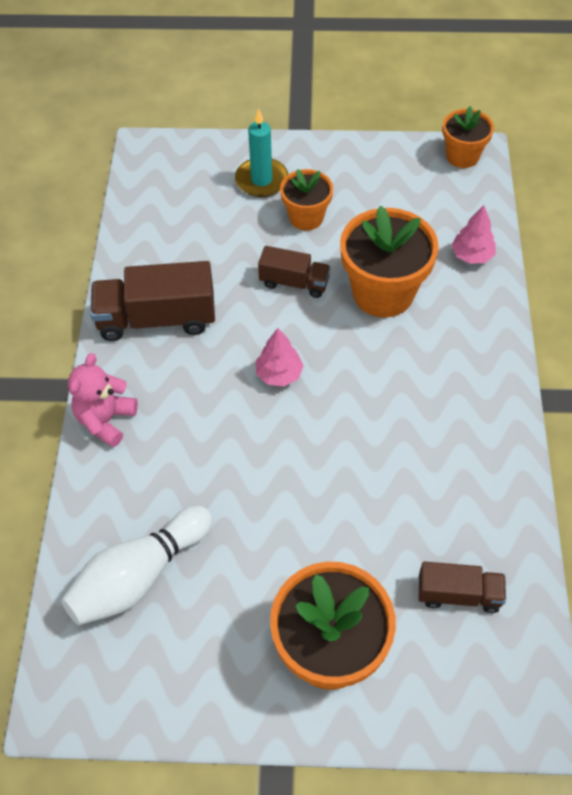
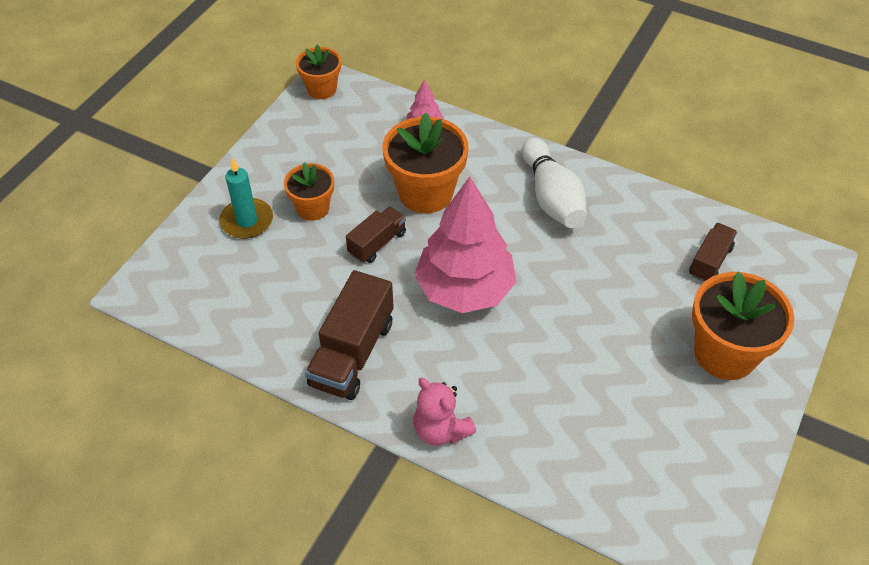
camera: 65 degrees left, 5 degrees down
(139, 576) = (609, 457): white bowling pin -> white bowling pin (552, 197)
(279, 374) = (464, 289): pink tree -> pink tree, size x2.29

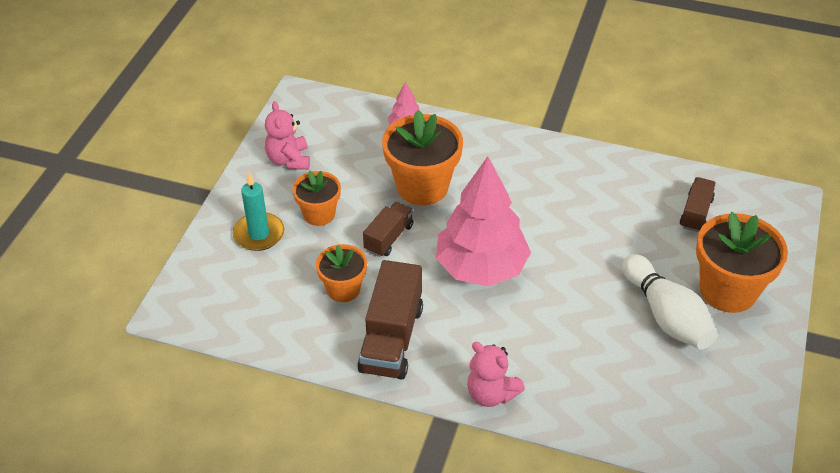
camera: 10 degrees left, 5 degrees down
(297, 146) = (289, 160): none -> pink teddy bear
(321, 89) = (298, 104): orange flower pot -> orange flower pot (343, 289)
(552, 197) = (540, 175): white bowling pin -> white bowling pin (666, 315)

